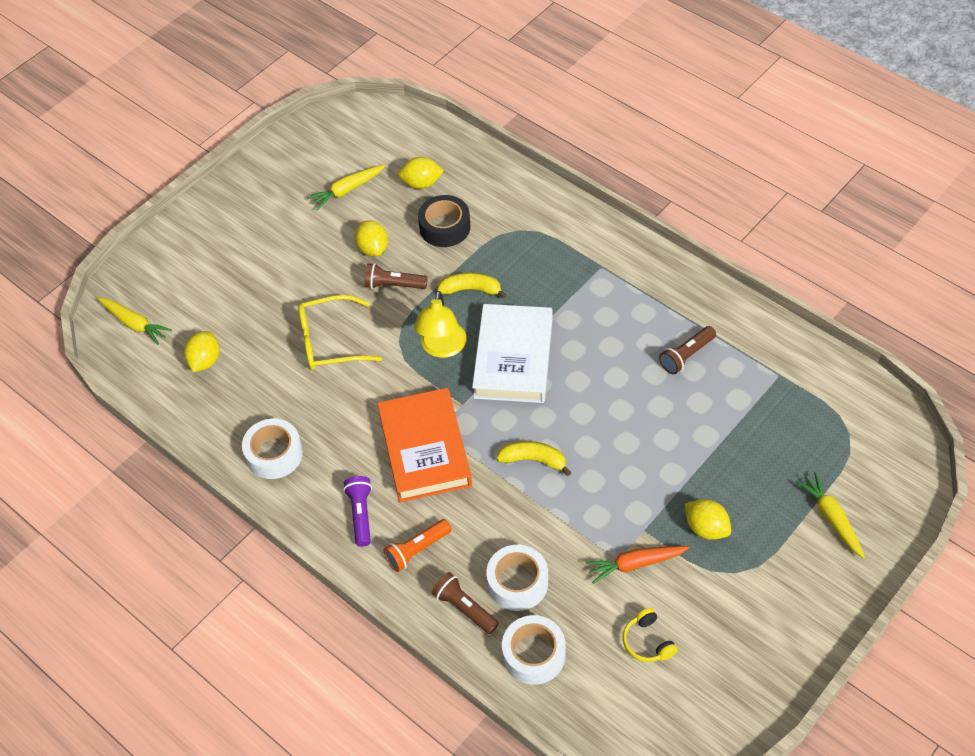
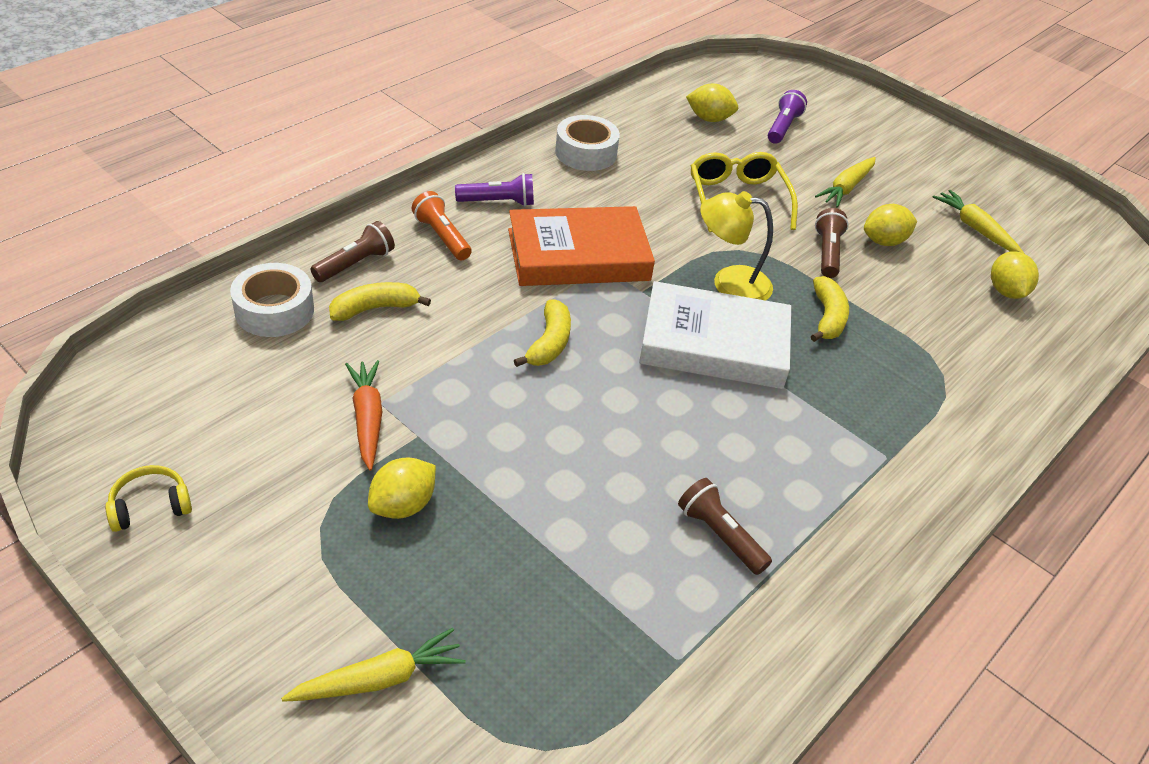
camera: 85 degrees right, 10 degrees down
(134, 324) = (756, 82): yellow carrot -> yellow carrot (846, 188)
(213, 306) = (783, 127): none -> purple flashlight
(445, 227) = (932, 305): black tape -> none
(517, 583) = (375, 308): white tape -> yellow banana
(647, 642) = (249, 413): yellow headphones -> yellow headphones (150, 506)

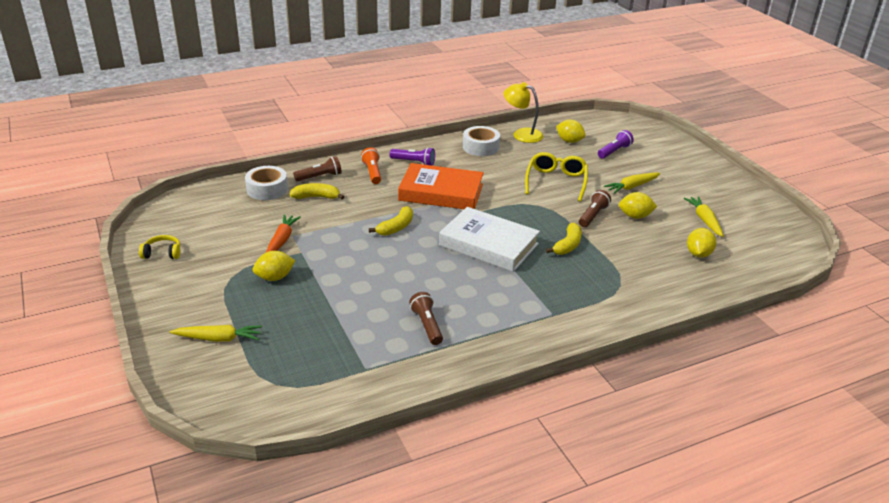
camera: 25 degrees right, 10 degrees down
(729, 283) = (520, 219): yellow lamp -> yellow lamp (522, 134)

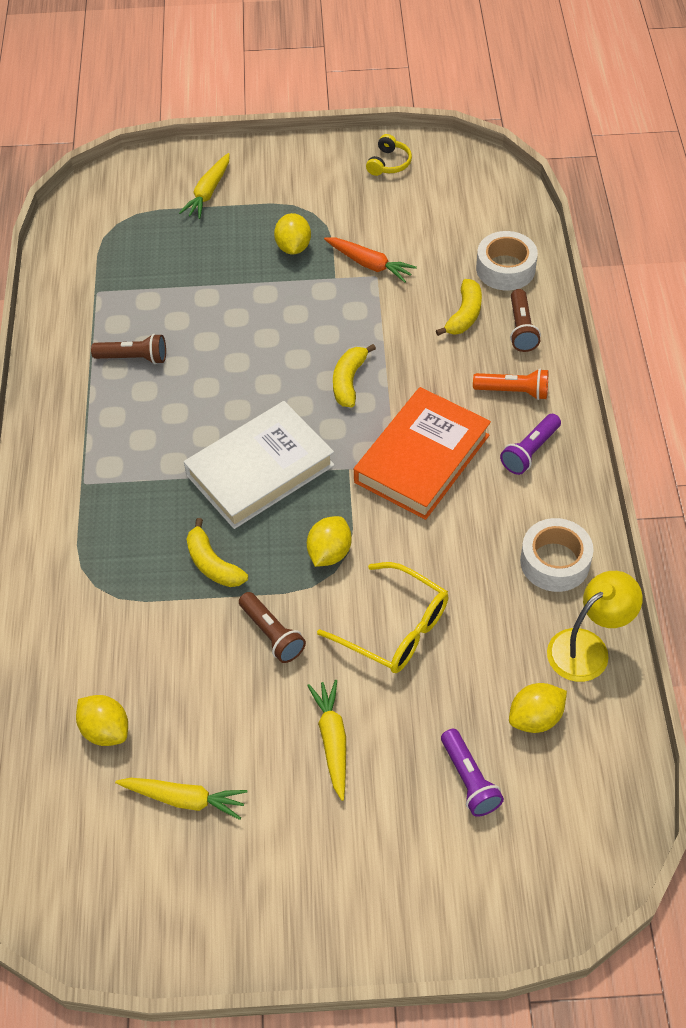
camera: 115 degrees right, 20 degrees up
(396, 227) = (349, 381): yellow banana -> yellow banana turned 45 degrees clockwise
(635, 216) = (243, 695): yellow lemon -> yellow lemon (329, 553)

